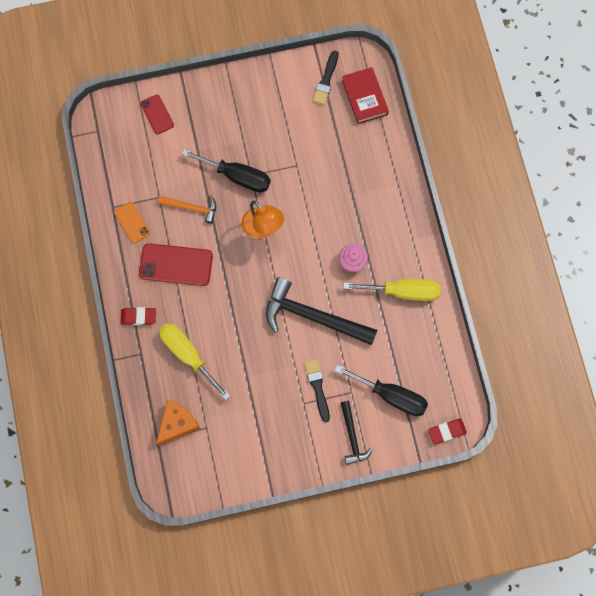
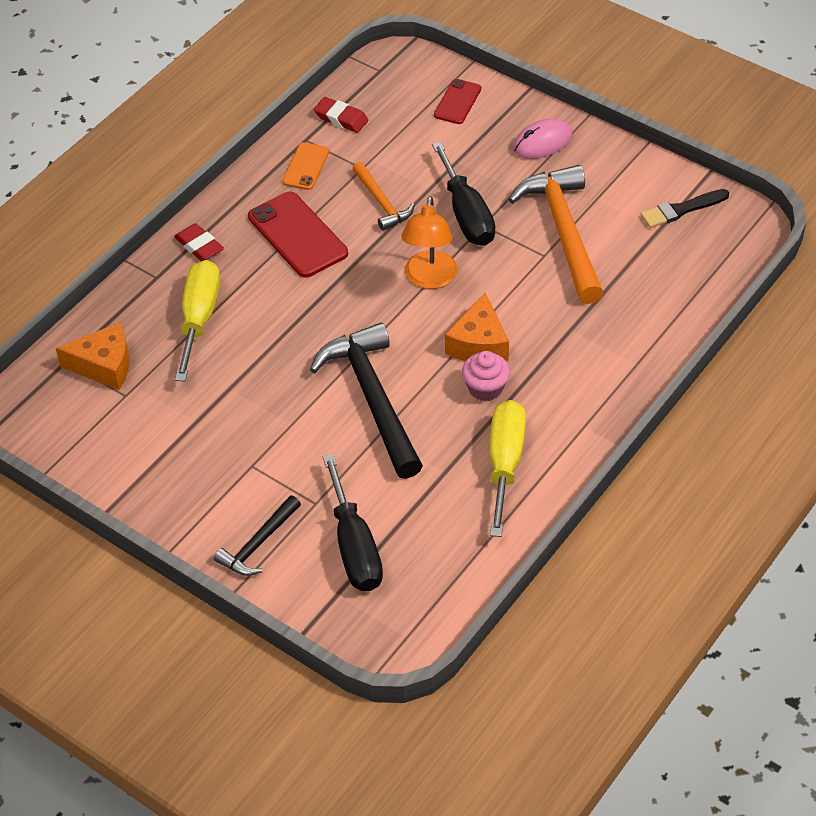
camera: 50 degrees right, 25 degrees down
(223, 101) = (542, 142): none -> pink mouse
(290, 143) = (564, 232): none -> orange hammer
(317, 387) = (286, 465): black brush -> none
(323, 242) = (478, 344): none -> orange cheese
(364, 97) = (706, 257): red book -> none
(403, 291) = (504, 464): yellow screwdriver -> yellow screwdriver turned 135 degrees counterclockwise
(447, 431) = (368, 640): red eraser -> red eraser (341, 118)

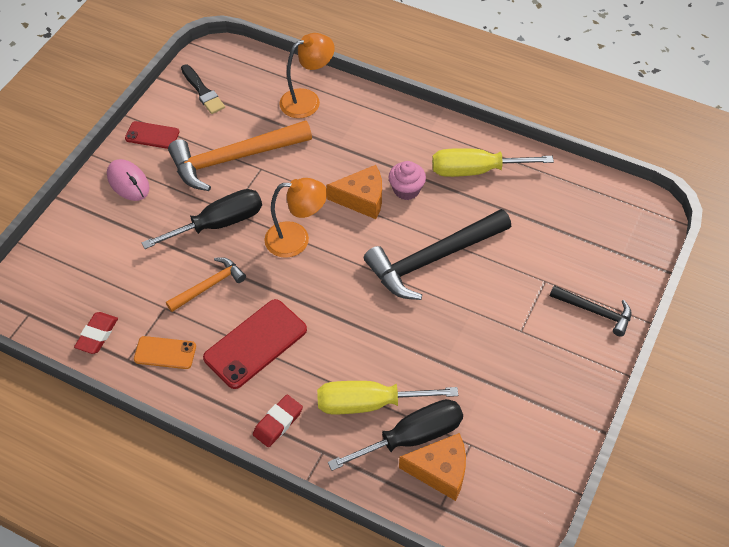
camera: 100 degrees left, 5 degrees up
(104, 366) = (440, 471): orange cheese -> orange cheese turned 105 degrees clockwise
(354, 547) = (577, 249): black screwdriver -> black screwdriver (412, 437)
(457, 102) = (75, 247): red phone -> red phone (152, 135)
(654, 308) = (307, 100): none -> orange lamp

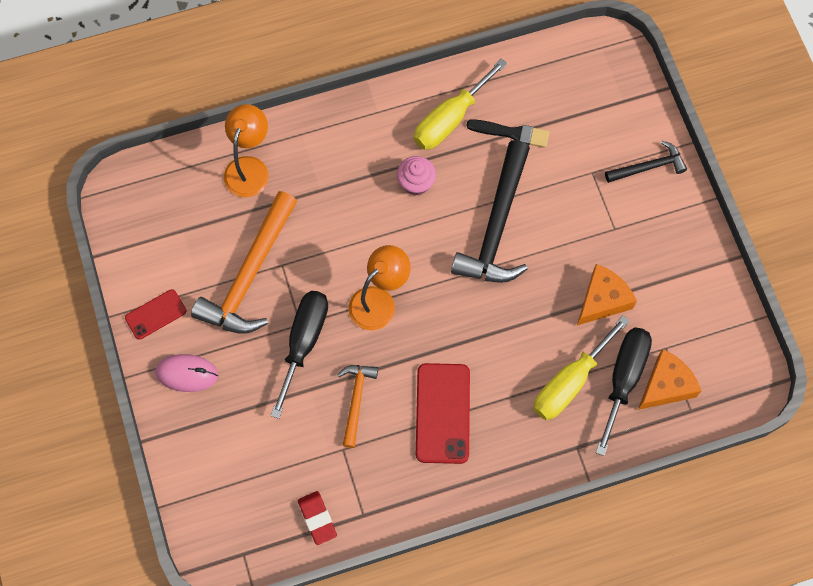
camera: 45 degrees left, 15 degrees up
(165, 353) = (385, 483): orange phone -> none
(203, 91) = (150, 236): black brush -> black brush (511, 133)
(278, 422) = (524, 456): red eraser -> none
(362, 199) = (391, 221): orange cheese -> orange cheese (602, 300)

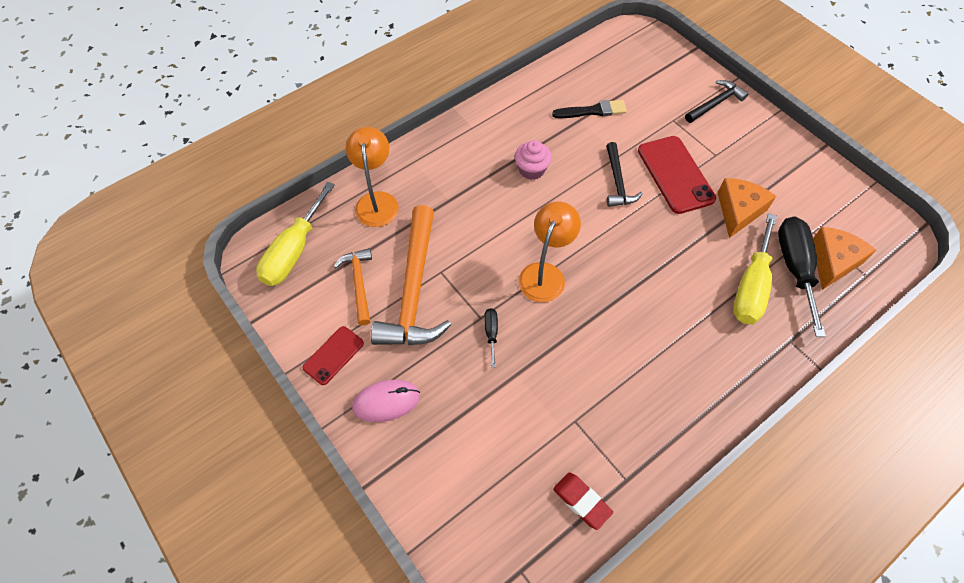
camera: 20 degrees left, 10 degrees down
(303, 342) = (491, 333): black screwdriver -> black screwdriver, size x0.45
(356, 400) = (566, 369): orange hammer -> orange hammer (359, 283)
(442, 413) = (653, 353): red phone -> red phone (675, 174)
(450, 119) = (537, 115): yellow screwdriver -> yellow screwdriver (294, 251)
(496, 226) = (617, 182): black hammer -> black hammer, size x0.53

